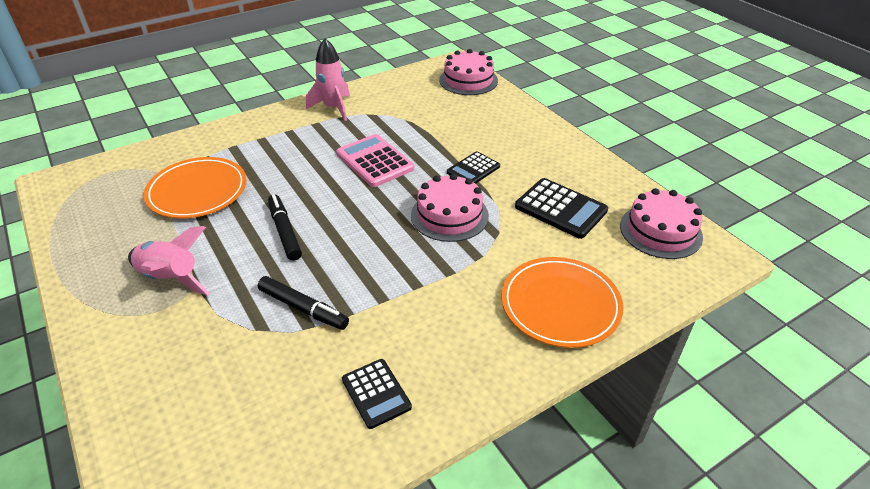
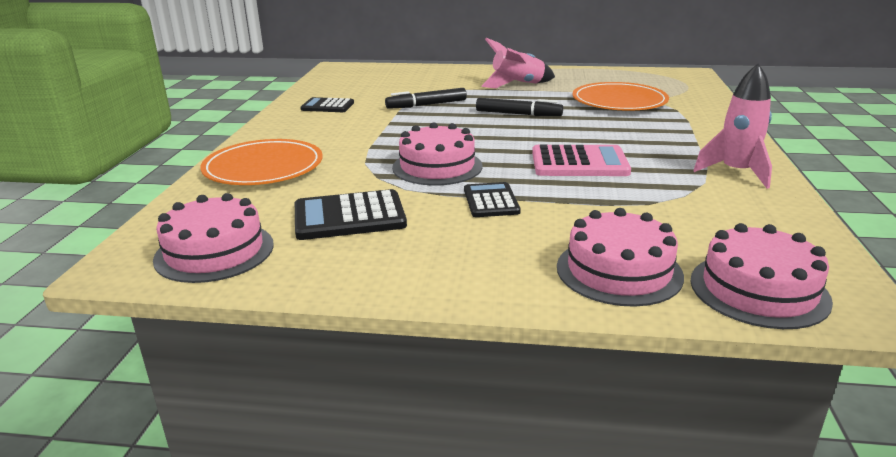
camera: 130 degrees right, 15 degrees down
(496, 110) = (619, 271): none -> pink cake

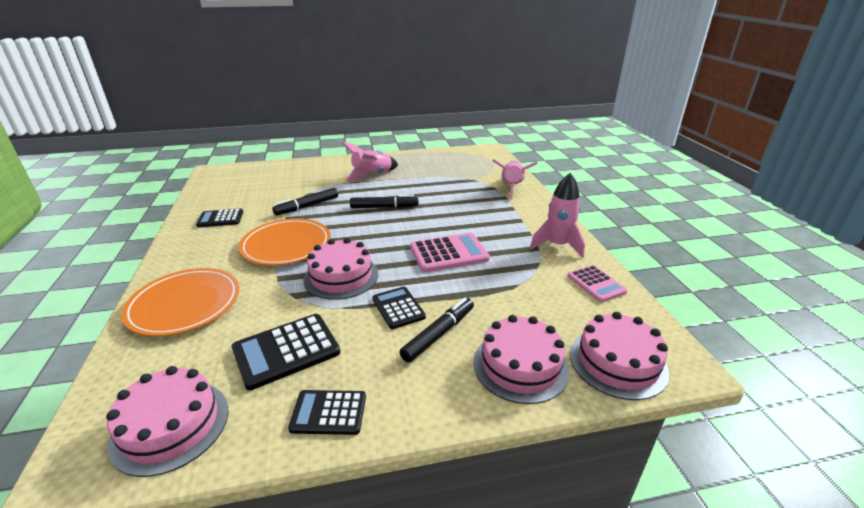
camera: 20 degrees left, 5 degrees up
(371, 270) = (328, 412): none -> black calculator
(528, 229) = (438, 334): none -> black marker
(619, 101) = (453, 184): orange plate -> orange plate (286, 245)
(701, 111) = (511, 187): none -> pink rocket
(772, 215) = (596, 284): none -> pink calculator

